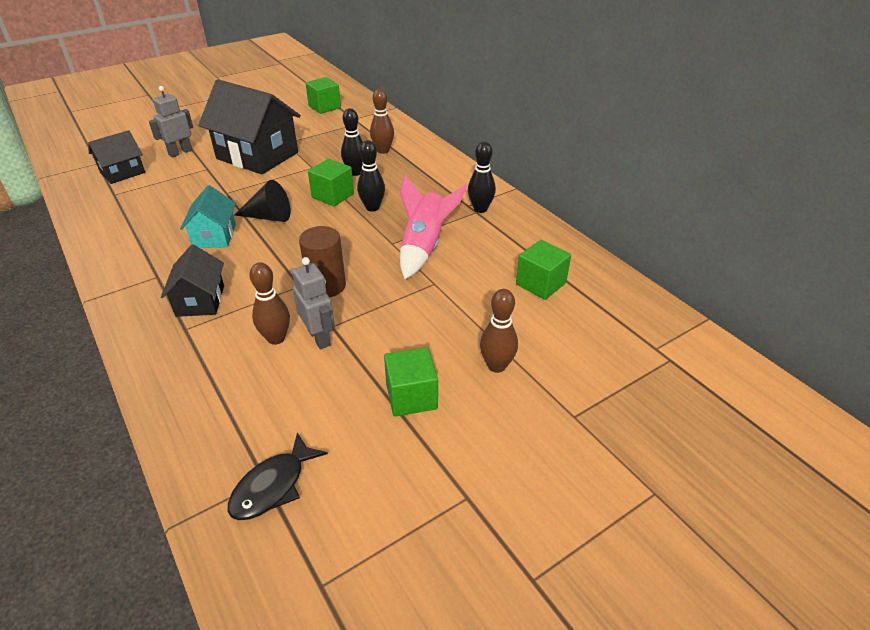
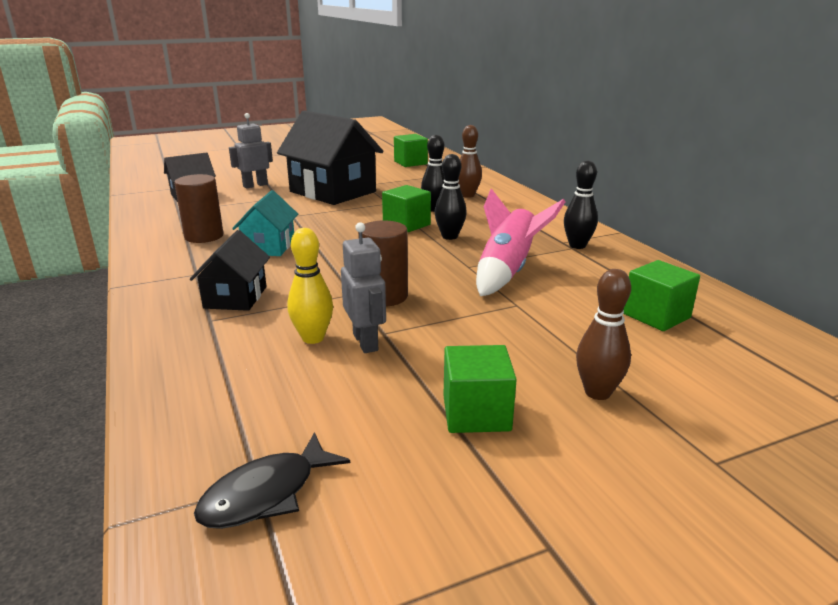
camera: 10 degrees right, 15 degrees down
(150, 228) = (204, 236): none -> brown cylinder
(269, 217) = (332, 236): black cone -> none
(276, 338) = (313, 338): brown bowling pin -> yellow bowling pin

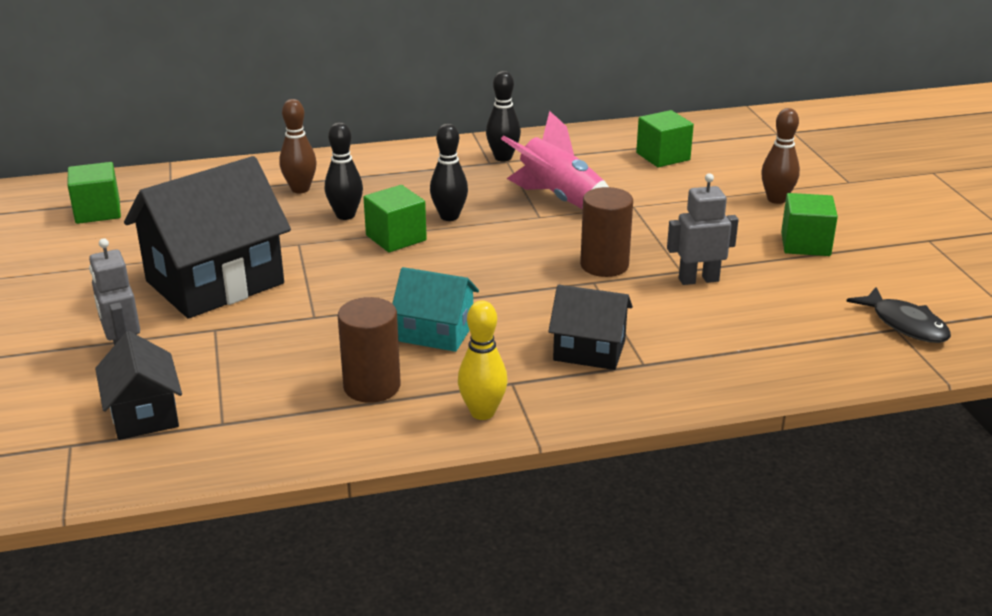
camera: 80 degrees left, 5 degrees up
(313, 338) = (689, 305): yellow bowling pin -> yellow bowling pin (482, 412)

